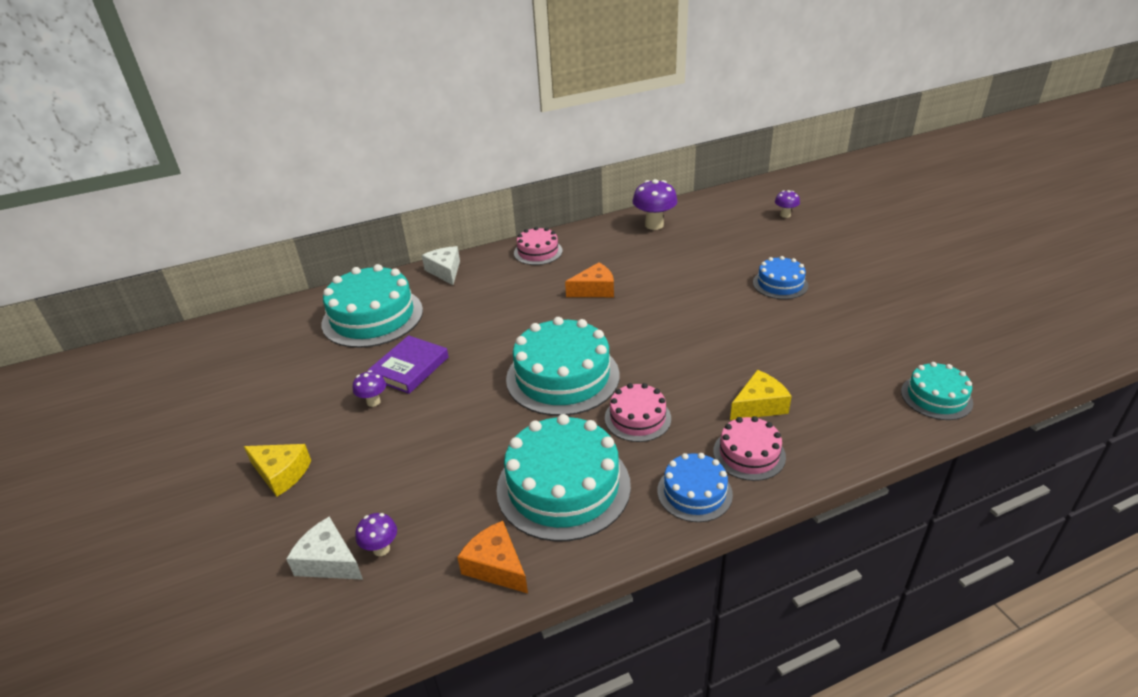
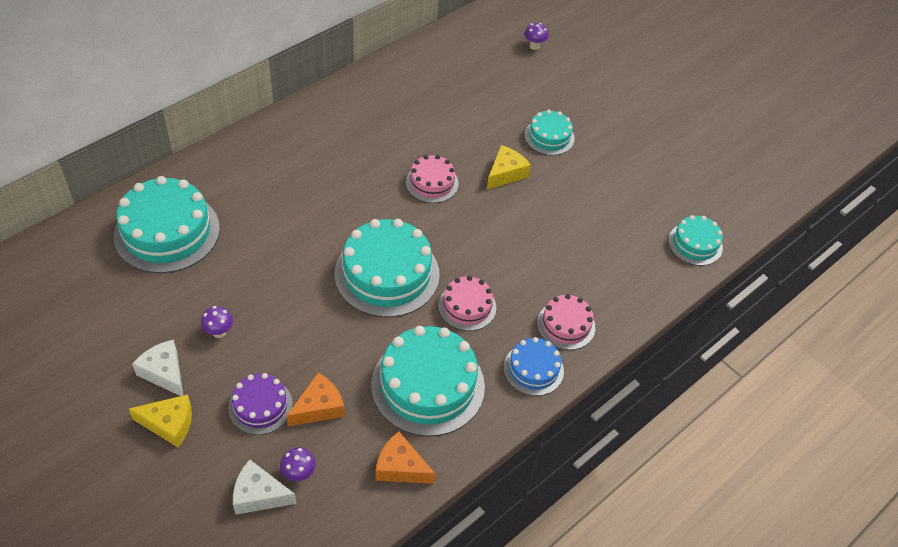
camera: 25 degrees left, 15 degrees up
(377, 474) = (260, 406): none -> purple cake
(410, 368) = (236, 288): purple book -> none
(445, 271) = (217, 161): white cheese -> white cheese (164, 372)
(538, 252) = (305, 123): pink cake -> pink cake (432, 183)
(594, 290) = (381, 166): orange cheese -> orange cheese (319, 407)
(654, 225) = (411, 72): purple mushroom -> none
(759, 405) = (563, 276): yellow cheese -> yellow cheese (506, 173)
(780, 284) = (549, 137): blue cake -> turquoise cake

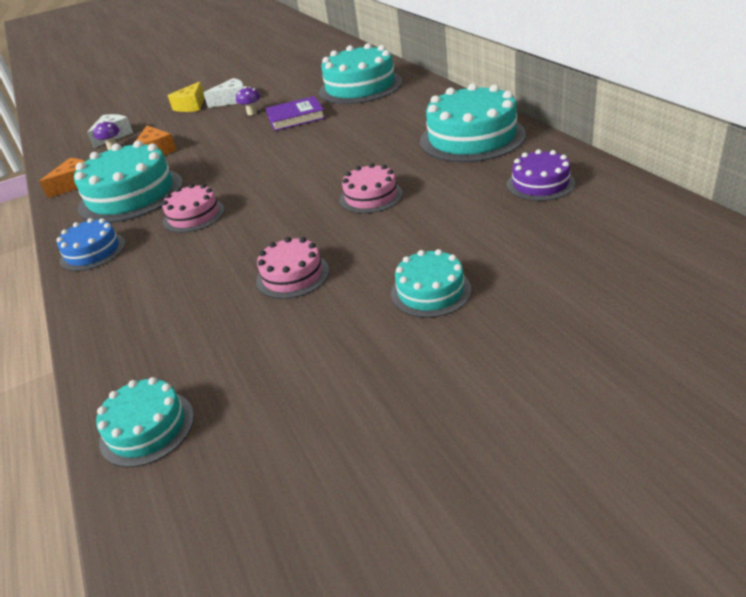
camera: 115 degrees right, 15 degrees down
(247, 278) = (296, 117): none -> purple book
(260, 406) = (177, 131): purple cake -> purple cake (540, 184)
(387, 274) = (261, 174): turquoise cake -> turquoise cake (472, 138)
(506, 173) = (368, 248): yellow cheese -> none
(534, 46) = (668, 294): purple mushroom -> none
(566, 325) = (121, 277): pink cake -> pink cake (292, 275)

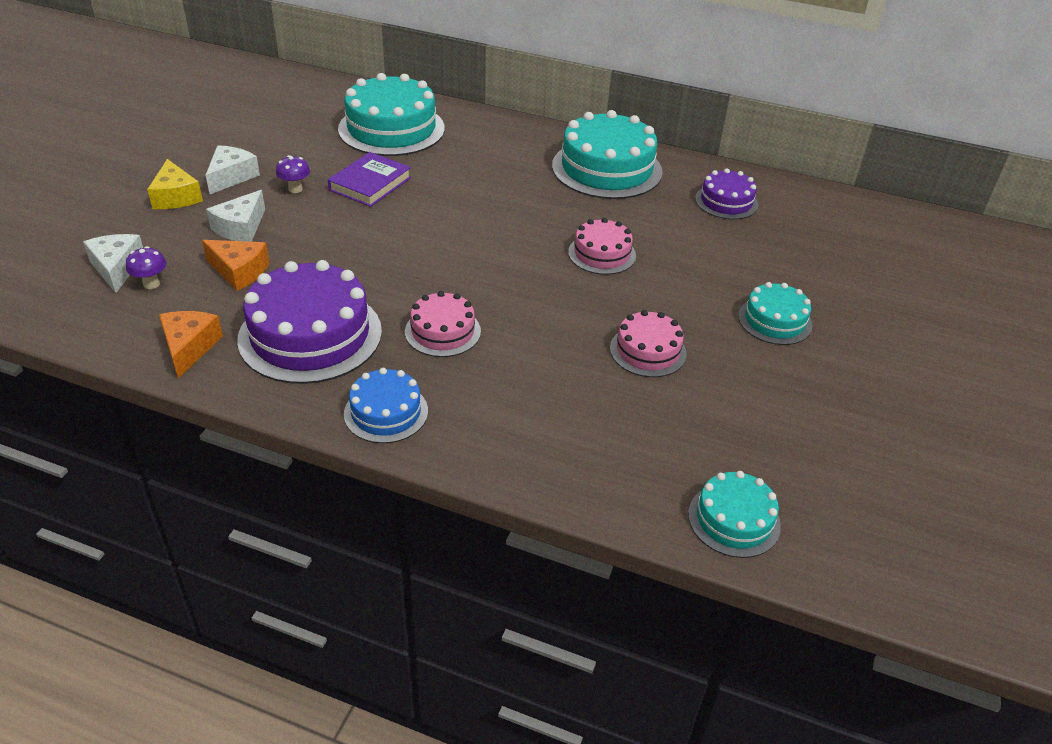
camera: 50 degrees left, 5 degrees up
(131, 195) = (310, 335): turquoise cake -> purple cake
(193, 128) = (241, 228): none -> white cheese

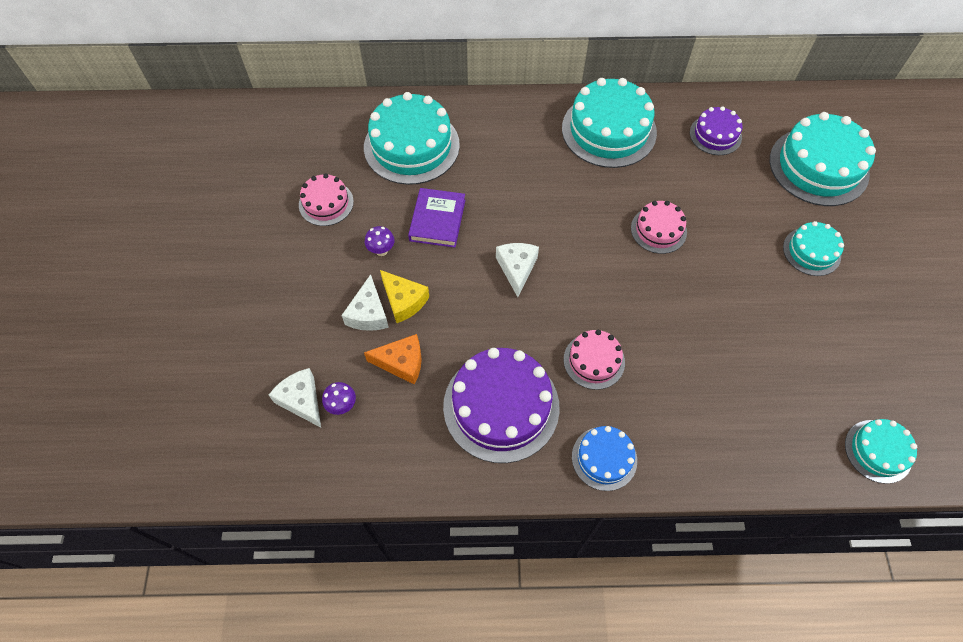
camera: 20 degrees left, 20 degrees up
(176, 197) = (289, 299): yellow cheese -> yellow cheese (403, 301)
(189, 347) = (420, 459): orange cheese -> none
(231, 177) = (319, 257): white cheese -> white cheese (517, 269)
(648, 351) = (744, 319): pink cake -> pink cake (326, 203)
(834, 256) = (818, 166): none -> turquoise cake

